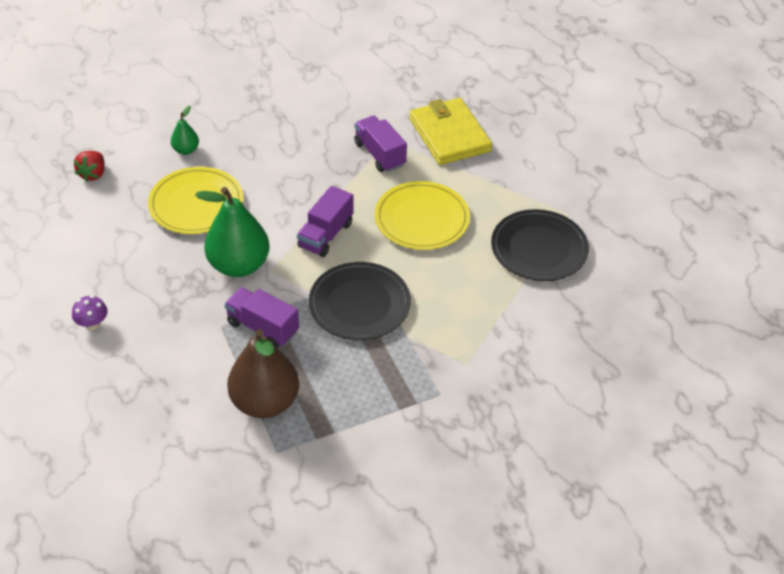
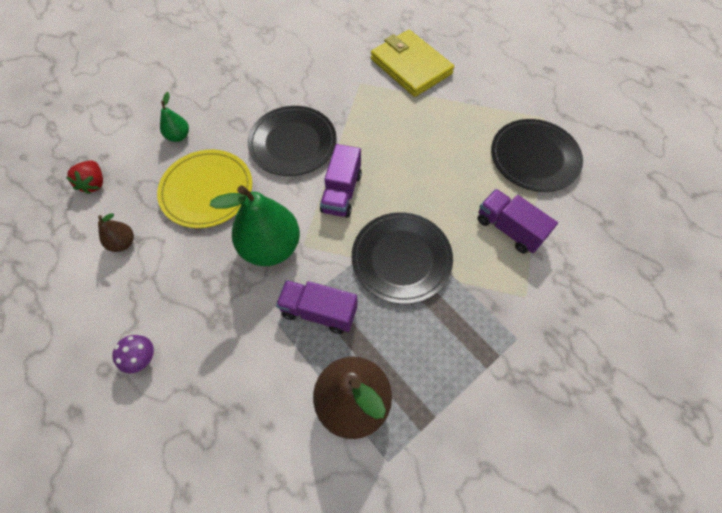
camera: 15 degrees left, 15 degrees up
(104, 230) = (123, 243): none -> brown pear
(295, 180) = (293, 143): none -> black plate
(380, 154) = (358, 99): purple truck -> purple truck (509, 229)
(422, 219) = (421, 153): yellow plate -> none

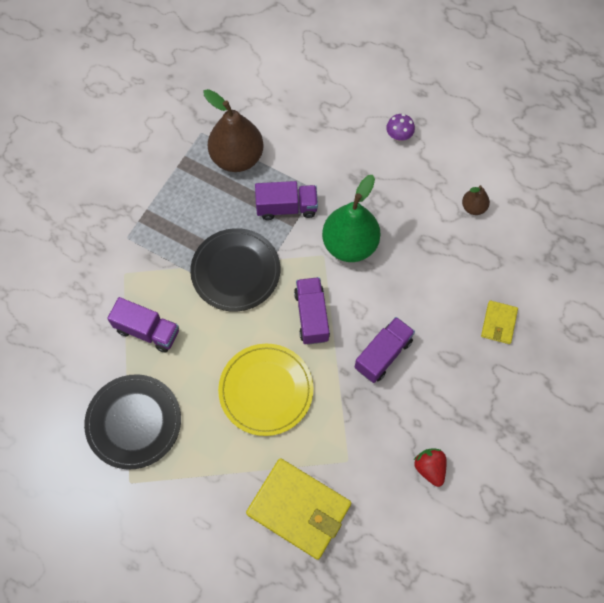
camera: 160 degrees right, 5 degrees up
(94, 183) = (539, 248): red strawberry -> red strawberry (429, 468)
(178, 136) = (498, 323): green pear -> yellow wallet
(207, 190) = (435, 276): yellow plate -> yellow plate (266, 390)
(293, 143) = (383, 354): black plate -> purple truck

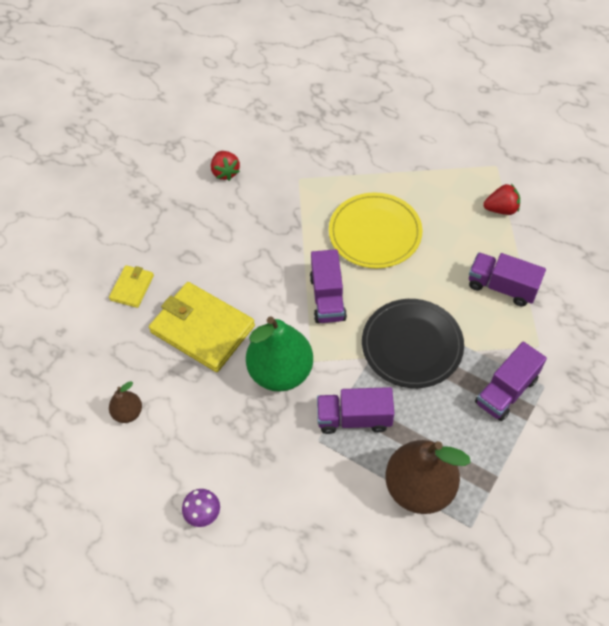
camera: 175 degrees left, 10 degrees down
(134, 422) = (501, 209): black plate -> red strawberry
(299, 509) = (344, 146): yellow wallet -> yellow wallet (202, 329)
(383, 354) = (256, 261): purple truck -> purple truck (506, 391)

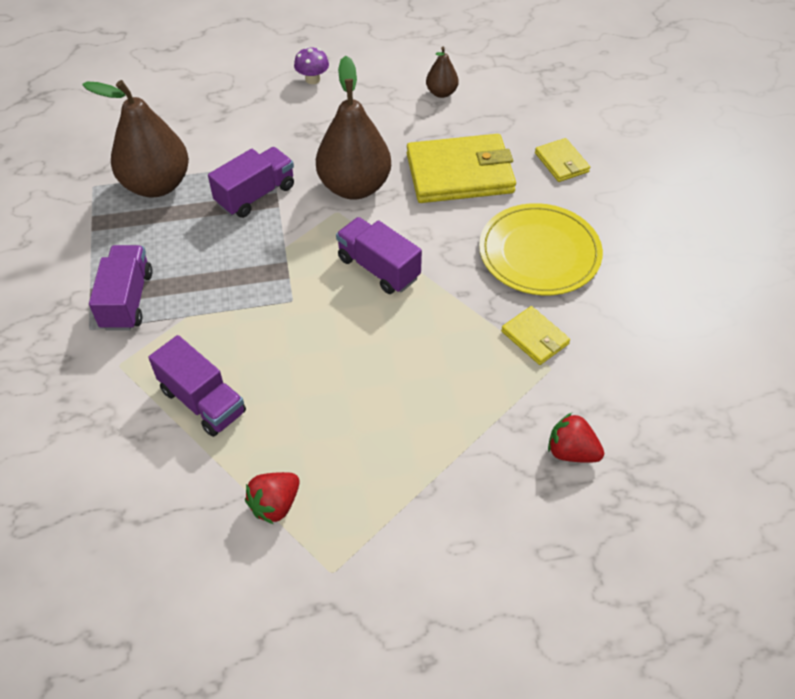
camera: 135 degrees right, 5 degrees down
(225, 172) = (634, 316): red strawberry -> red strawberry (571, 452)
(281, 372) = (354, 187): green pear -> brown pear
(288, 197) = (535, 338): none -> yellow wallet
(375, 233) = (399, 365): yellow plate -> yellow plate (539, 253)
(412, 345) = (254, 281): black plate -> none
(502, 287) = (203, 401): purple truck -> purple truck turned 60 degrees clockwise

